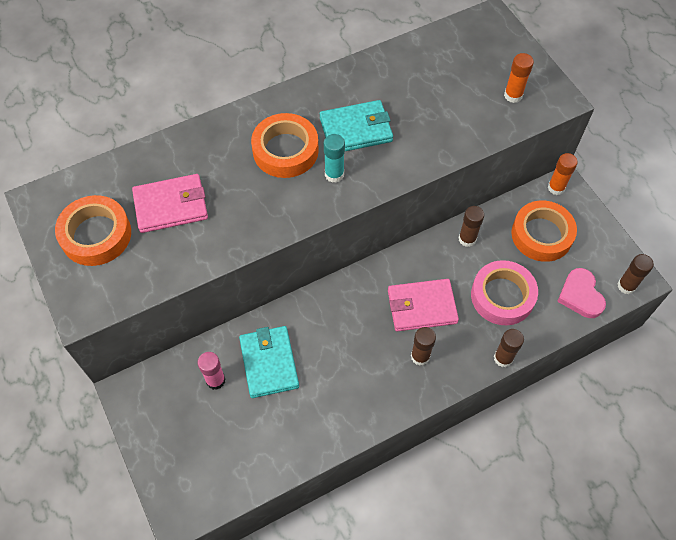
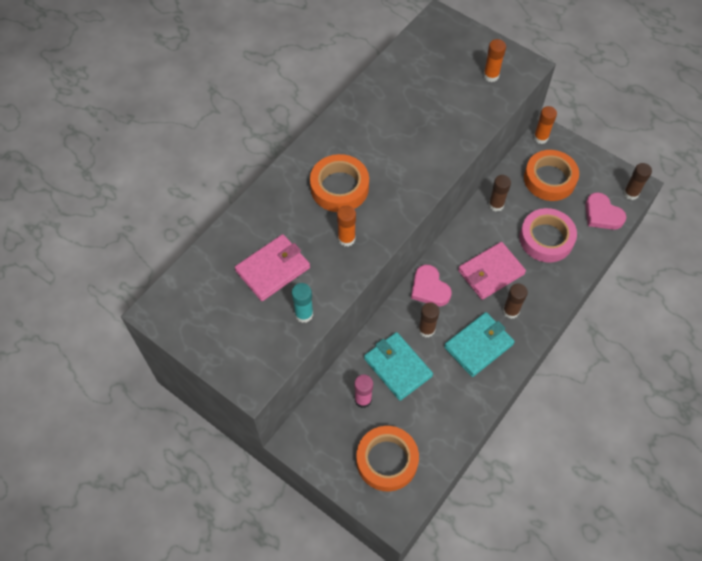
camera: 25 degrees left, 0 degrees up
(96, 235) = (225, 318): orange tape -> orange tape (387, 460)
(261, 205) = (346, 239): none -> orange glue stick
(334, 174) = (390, 191): turquoise glue stick -> turquoise glue stick (304, 314)
(347, 296) = (429, 288): none -> pink heart
(356, 130) = (386, 149): turquoise wallet -> turquoise wallet (478, 345)
(503, 358) = (572, 286): brown glue stick -> brown glue stick (426, 329)

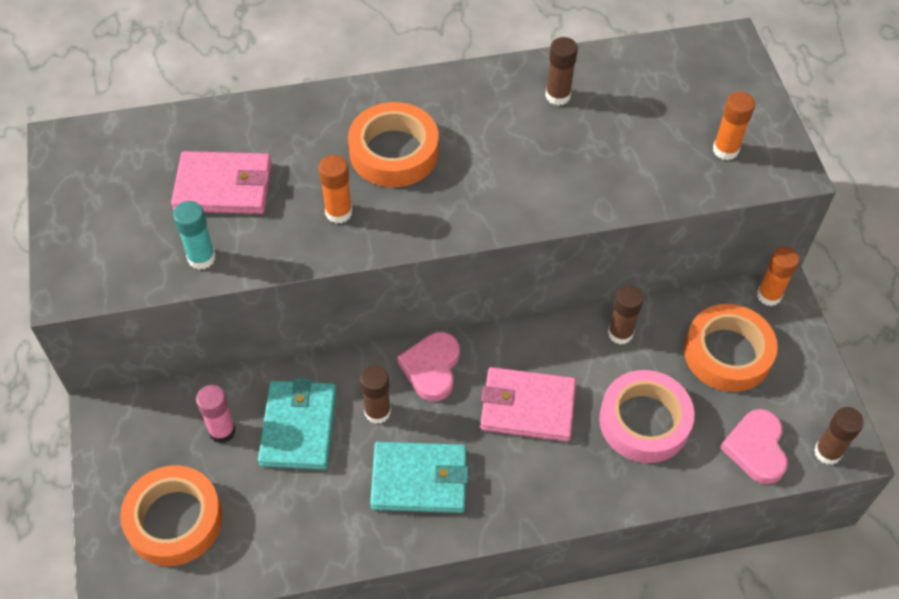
camera: 40 degrees right, 5 degrees down
(510, 311) = (503, 472): brown glue stick -> brown glue stick (557, 96)

